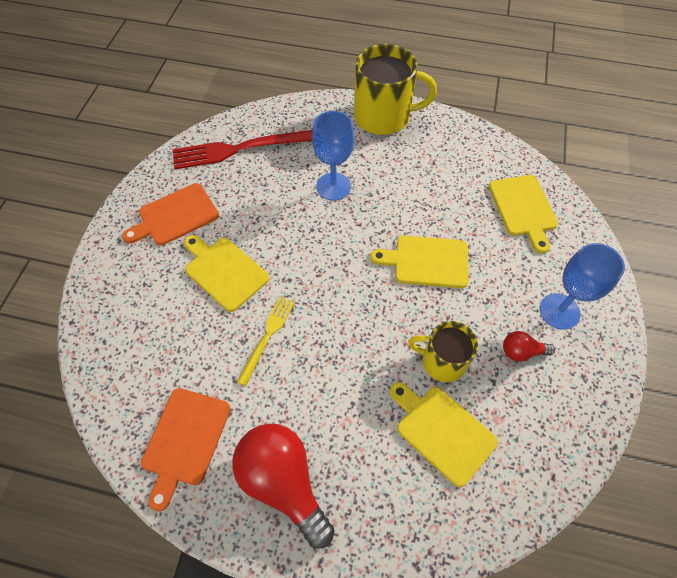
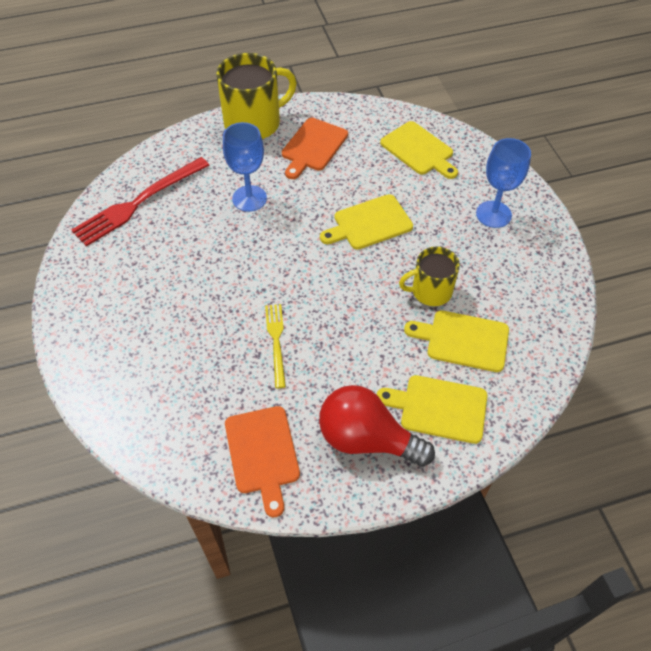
camera: 30 degrees left, 5 degrees down
(175, 216) = (117, 285): orange cutting board -> orange cutting board (313, 147)
(224, 271) = (199, 309): yellow cutting board -> yellow cutting board (439, 408)
(521, 351) = (484, 256): red light bulb -> none

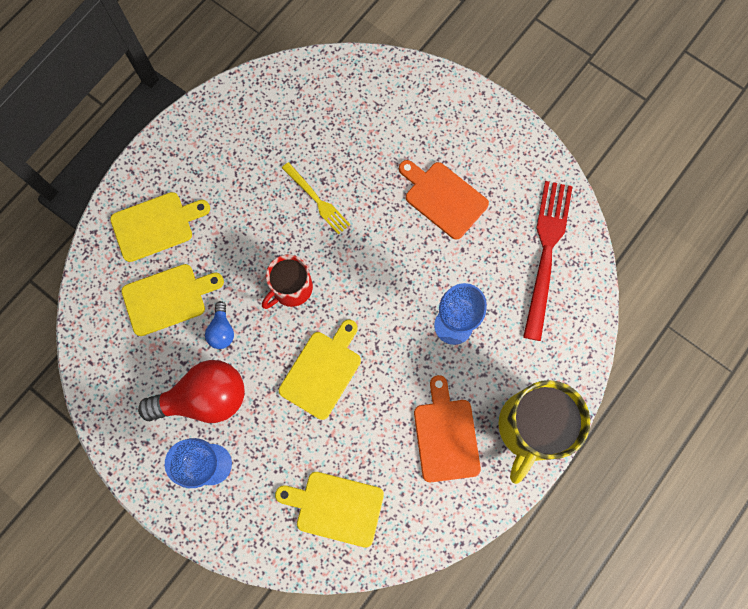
camera: 145 degrees right, 20 degrees up
(262, 454) = (262, 112): orange cutting board -> orange cutting board (443, 198)
(351, 288) = (291, 288): none -> red mug
(367, 439) = (195, 168): red light bulb -> red light bulb (204, 398)
(430, 291) = (222, 330): yellow mug -> blue light bulb

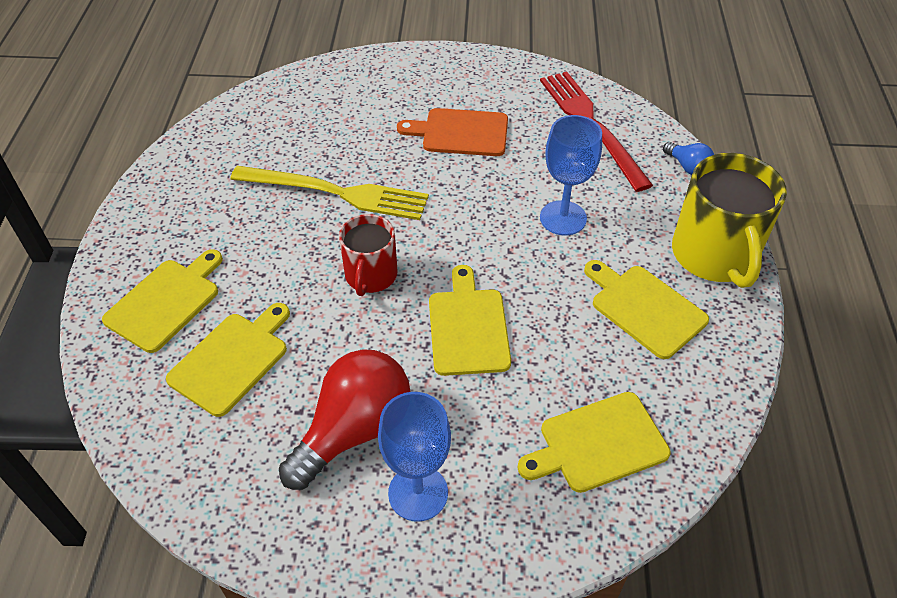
camera: 35 degrees left, 25 degrees down
(222, 330) = (322, 354): blue light bulb -> blue light bulb (688, 167)
(316, 200) = (335, 193): yellow fork -> yellow fork, size x1.78
(446, 435) = (644, 308): orange cutting board -> yellow cutting board

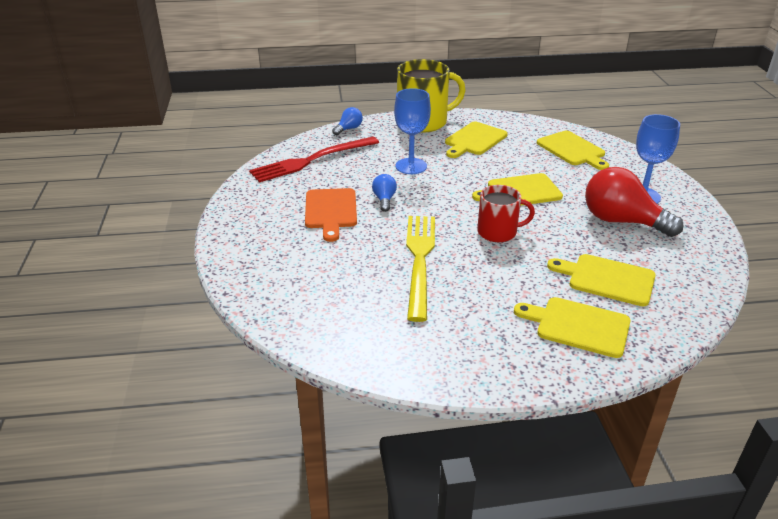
camera: 100 degrees left, 15 degrees down
(476, 180) = (384, 200): none -> blue light bulb

